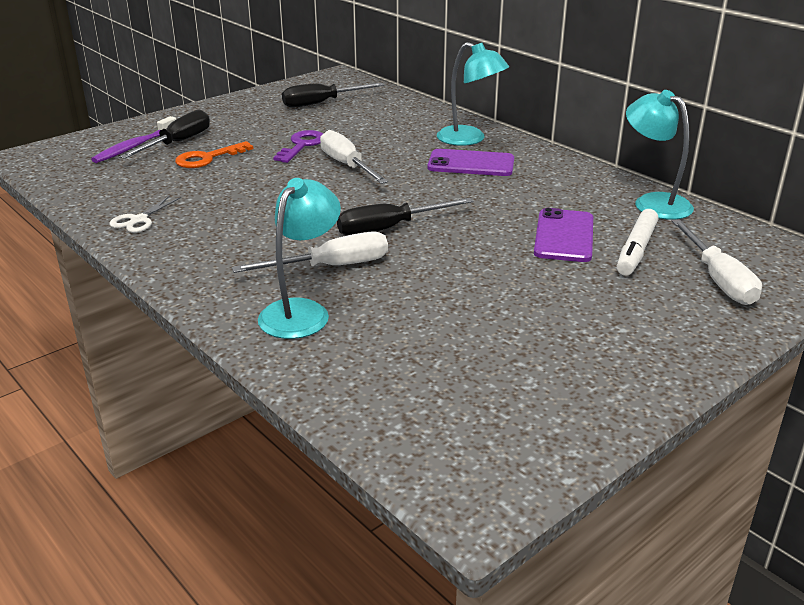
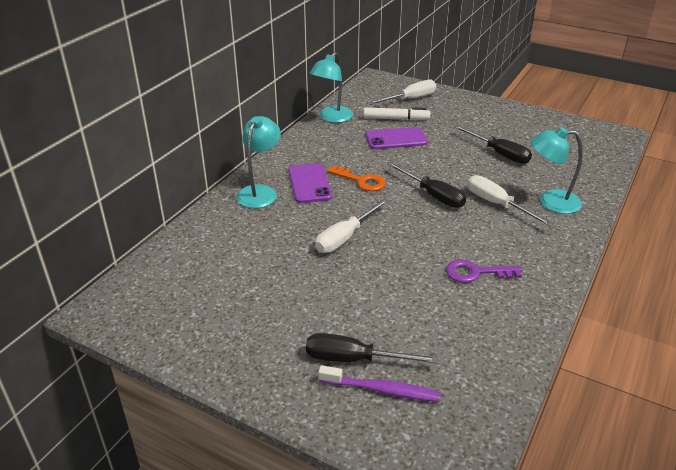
camera: 110 degrees left, 5 degrees up
(139, 220) = (515, 311): white scissors -> none
(207, 158) = (378, 321): orange key -> orange key (361, 181)
(302, 145) = (317, 273): purple key -> purple key (476, 272)
(321, 103) = (198, 294): black screwdriver -> black screwdriver (499, 153)

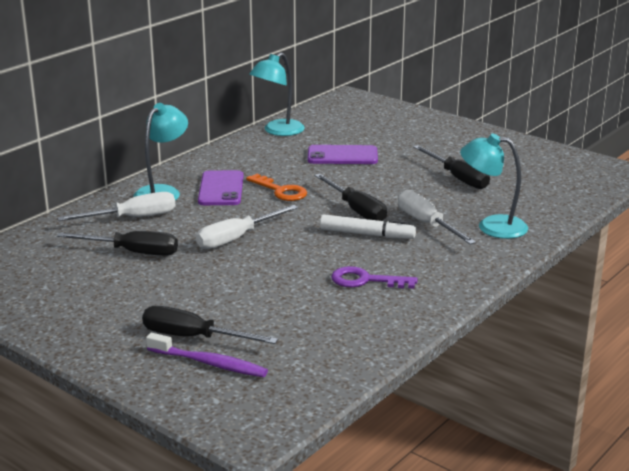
camera: 10 degrees right, 10 degrees down
(260, 263) = (133, 252): none -> black screwdriver
(396, 119) = (353, 137): white marker -> white marker (367, 234)
(410, 99) = (380, 119): white screwdriver -> white screwdriver (133, 218)

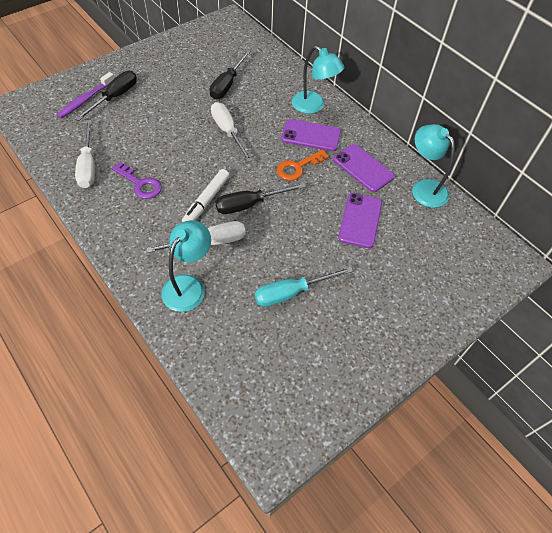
camera: 100 degrees right, 30 degrees up
(133, 218) = (276, 89): white screwdriver -> white screwdriver (88, 166)
(263, 159) = (363, 168): none -> purple phone
(365, 280) = (140, 184): purple key -> purple key turned 105 degrees clockwise
(457, 178) = (291, 293): black screwdriver -> turquoise screwdriver

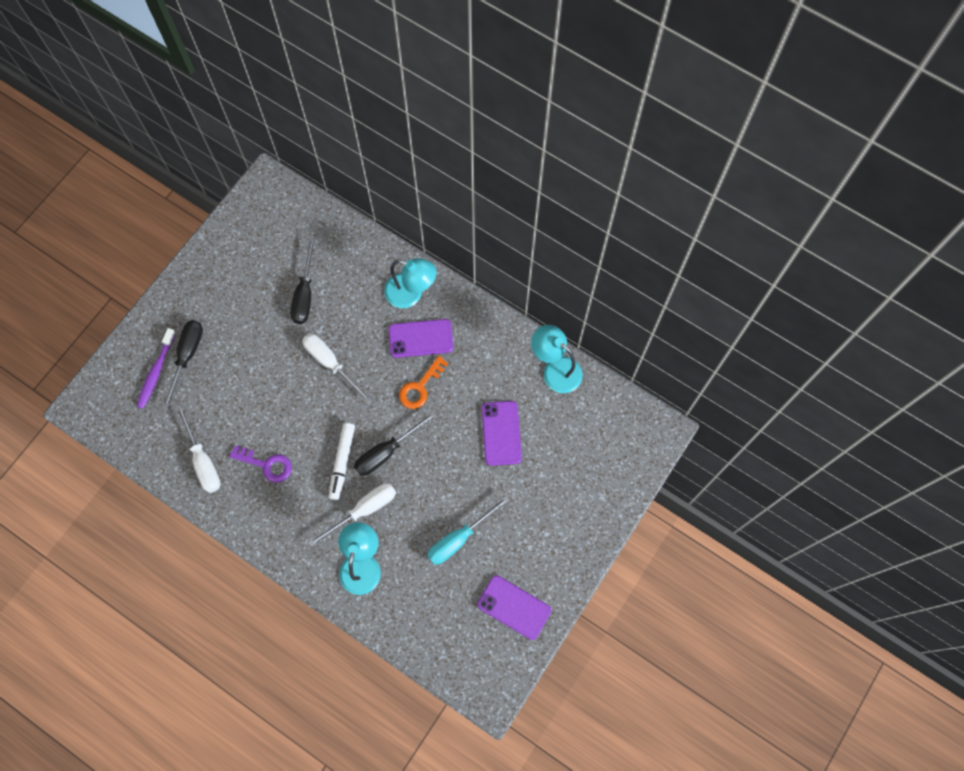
camera: 15 degrees left, 15 degrees up
(363, 168) = (487, 365): purple phone -> purple phone (514, 607)

